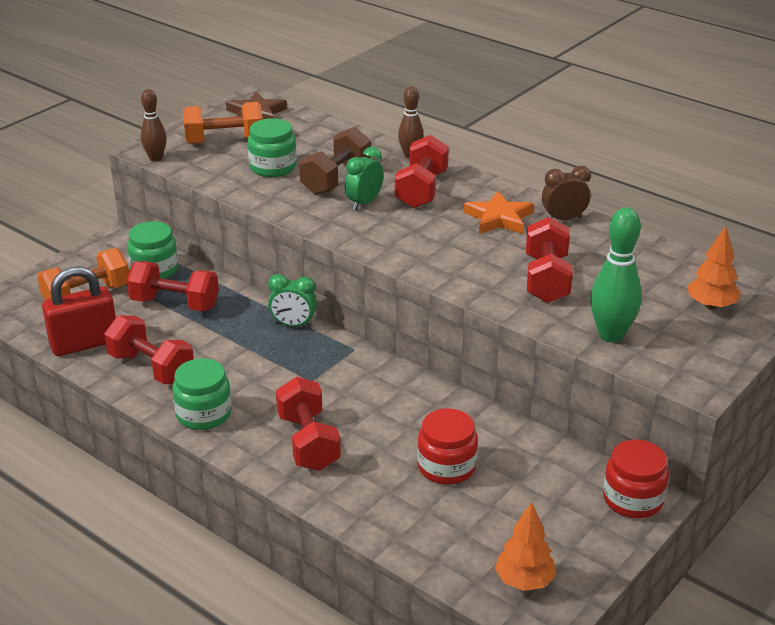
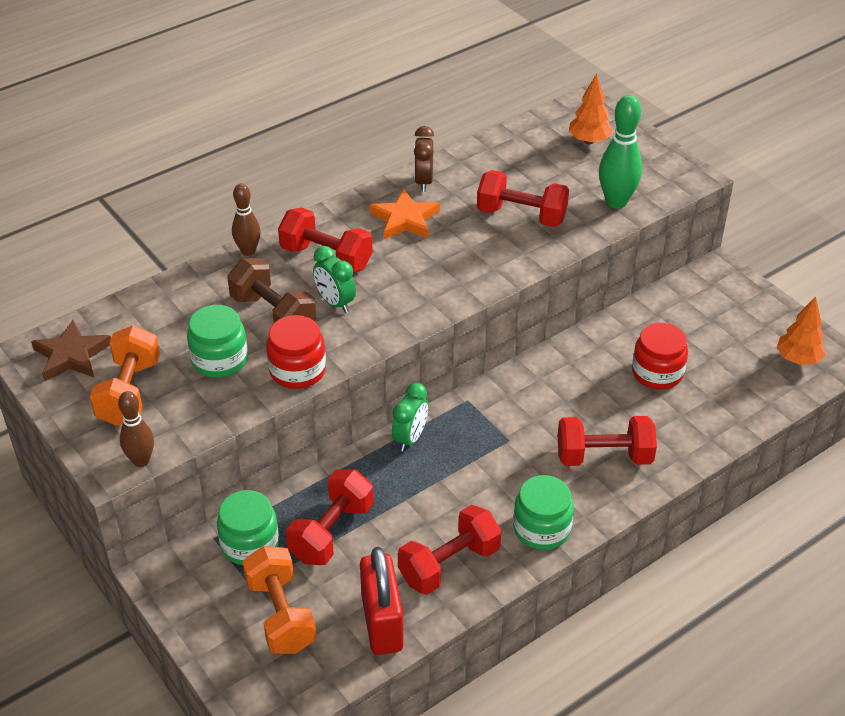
camera: 75 degrees left, 10 degrees up
(633, 499) = (716, 279): red jar -> red jar (297, 370)

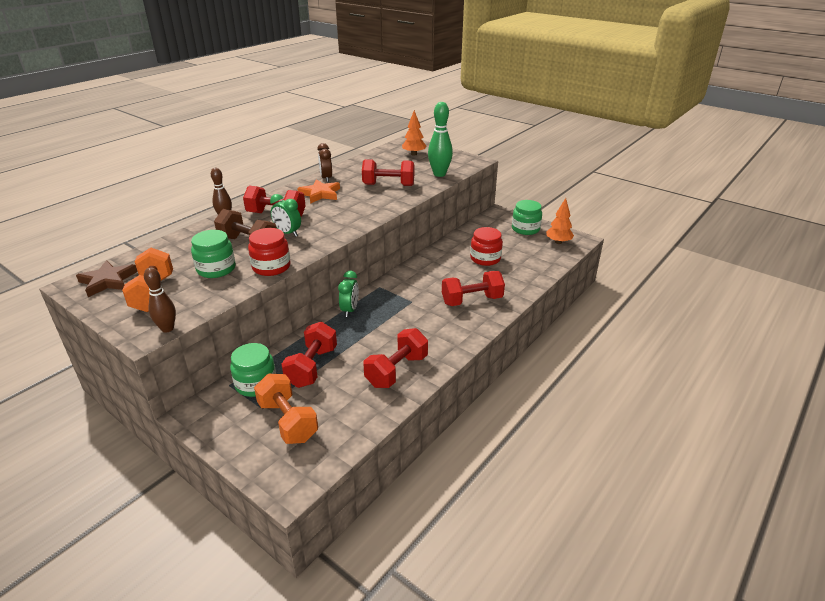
camera: 15 degrees left, 10 degrees down
(382, 623) = (362, 412): red padlock -> none
(541, 529) = (449, 342): green jar -> green jar (525, 229)

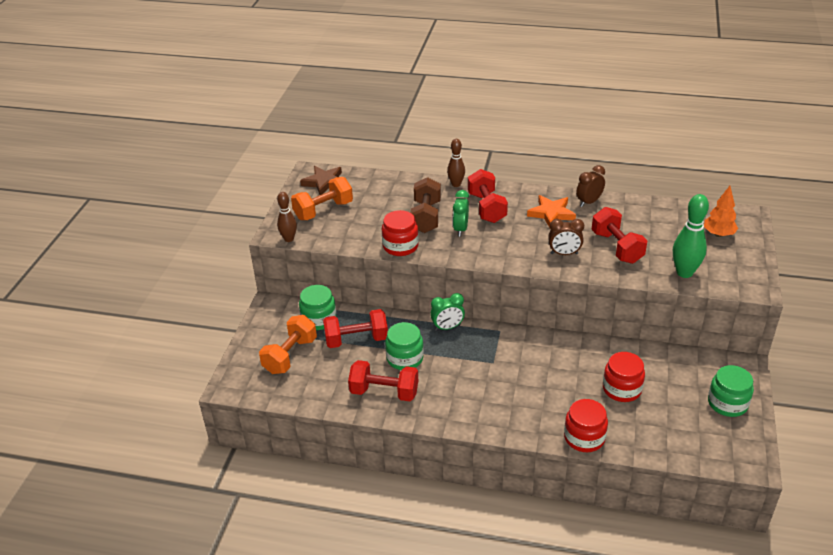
camera: 65 degrees right, 5 degrees up
(216, 269) = (376, 221): green jar -> green jar (405, 358)
(372, 203) = (564, 253): none -> brown clock
(472, 300) = (529, 405): red dumbbell -> none
(521, 289) = (584, 438): none -> red jar
(558, 242) = (723, 444): orange tree -> none

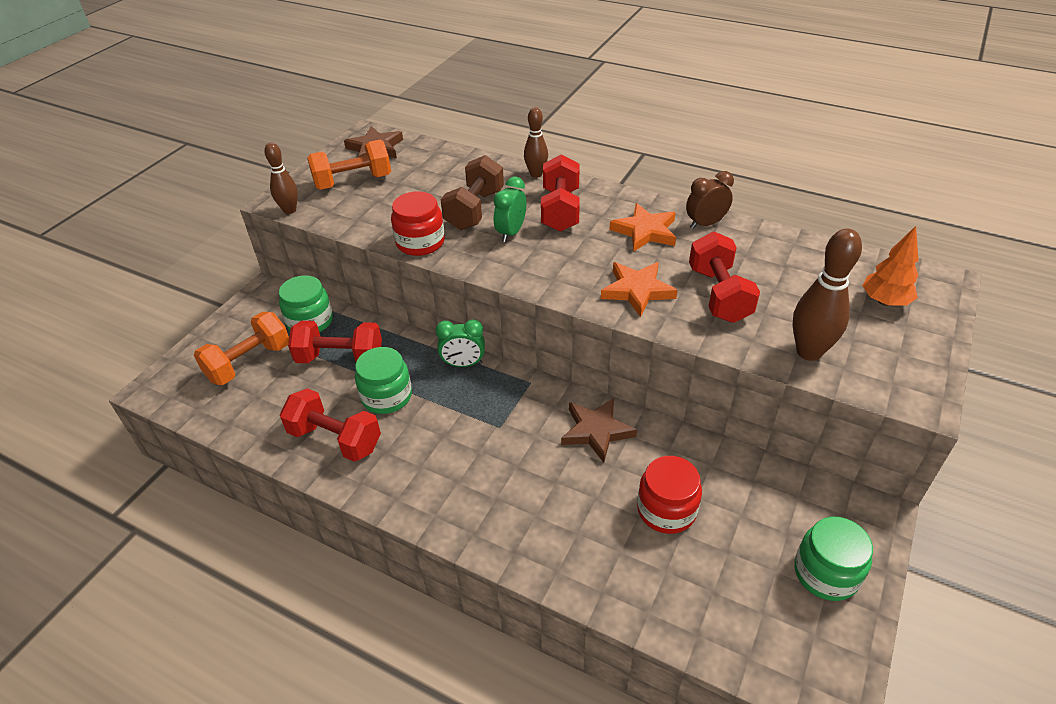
camera: 15 degrees right, 5 degrees up
(558, 352) = (596, 431): none -> brown star
(564, 253) = (637, 290): brown clock -> orange star
(584, 438) = (577, 578): red jar -> none
(684, 273) = (809, 352): green bowling pin -> brown bowling pin

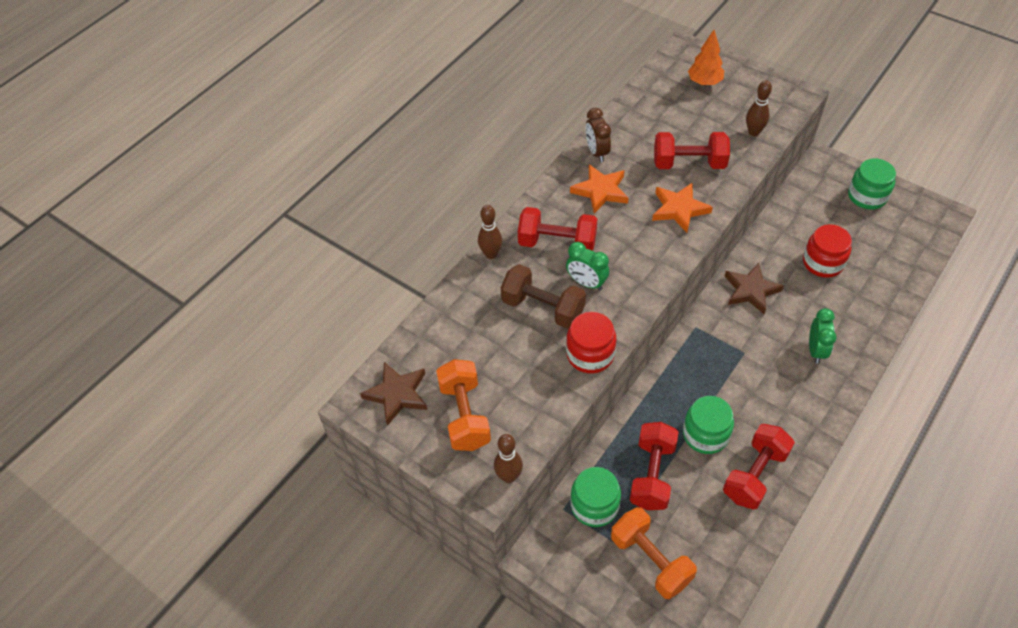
camera: 80 degrees left, 10 degrees up
(463, 364) = (670, 373): green clock -> green clock (816, 350)
(809, 352) = (753, 132): brown bowling pin -> brown bowling pin, size x0.64

